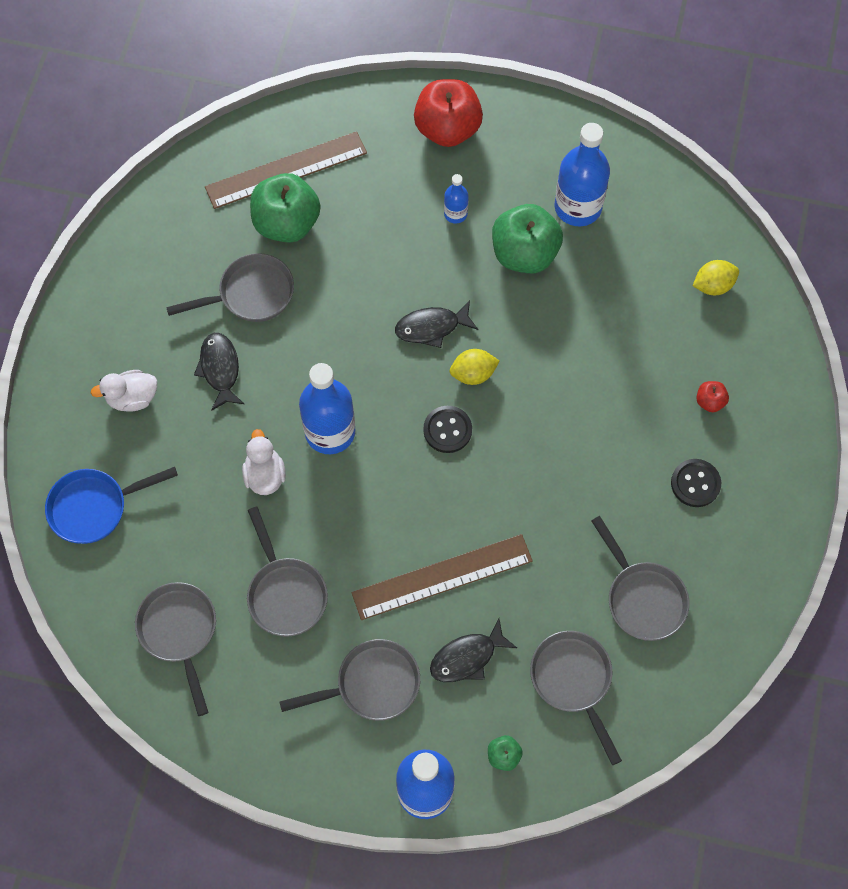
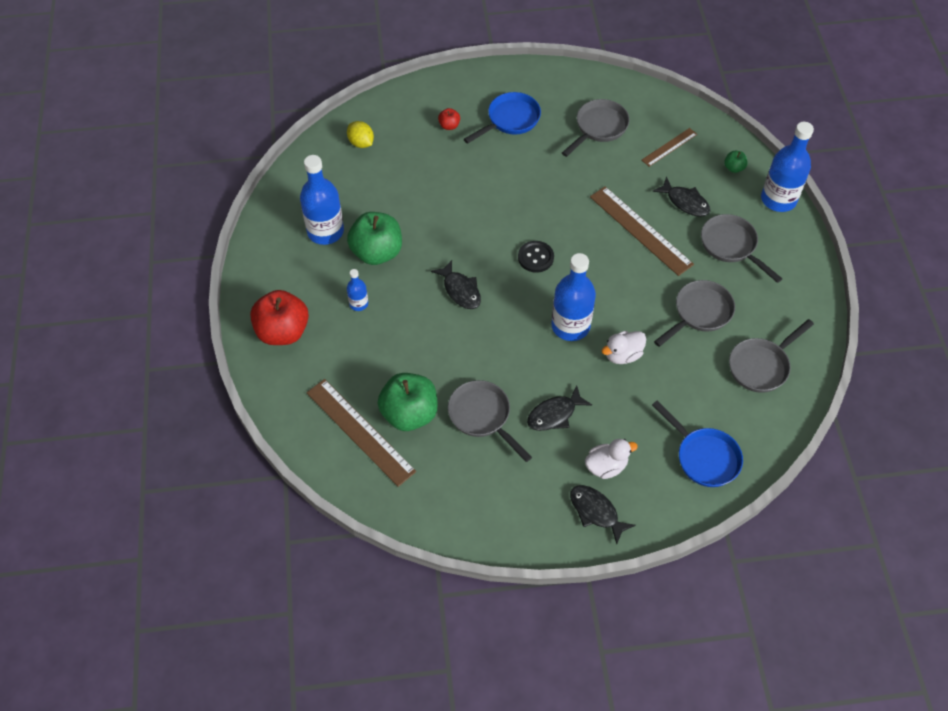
camera: 110 degrees left, 10 degrees down
(85, 366) = (596, 512): none -> black fish
(132, 398) = (606, 466): white duck -> white duck turned 75 degrees counterclockwise
(473, 374) = (486, 255): yellow lemon -> none
(573, 681) = (669, 147): grey pan -> brown ruler
(695, 483) = (510, 120): black button -> blue pan

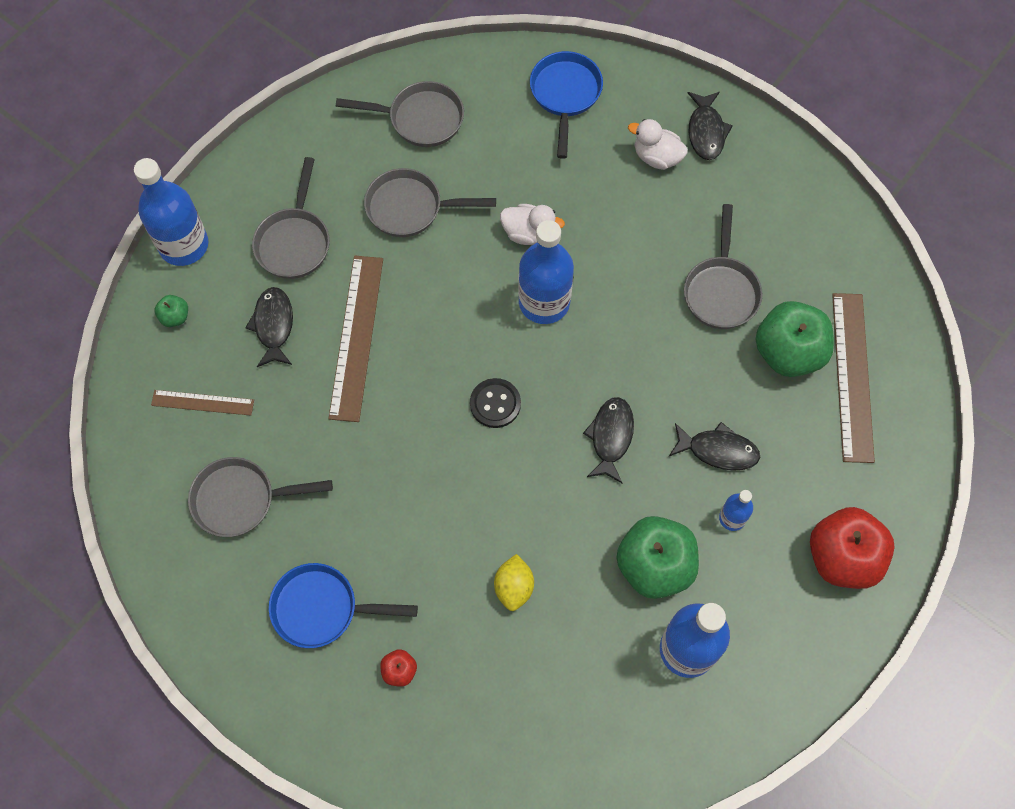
camera: 135 degrees left, 10 degrees up
(361, 143) = (528, 748): yellow lemon -> yellow lemon (514, 587)
(554, 414) = (652, 236): black fish -> black fish (718, 450)

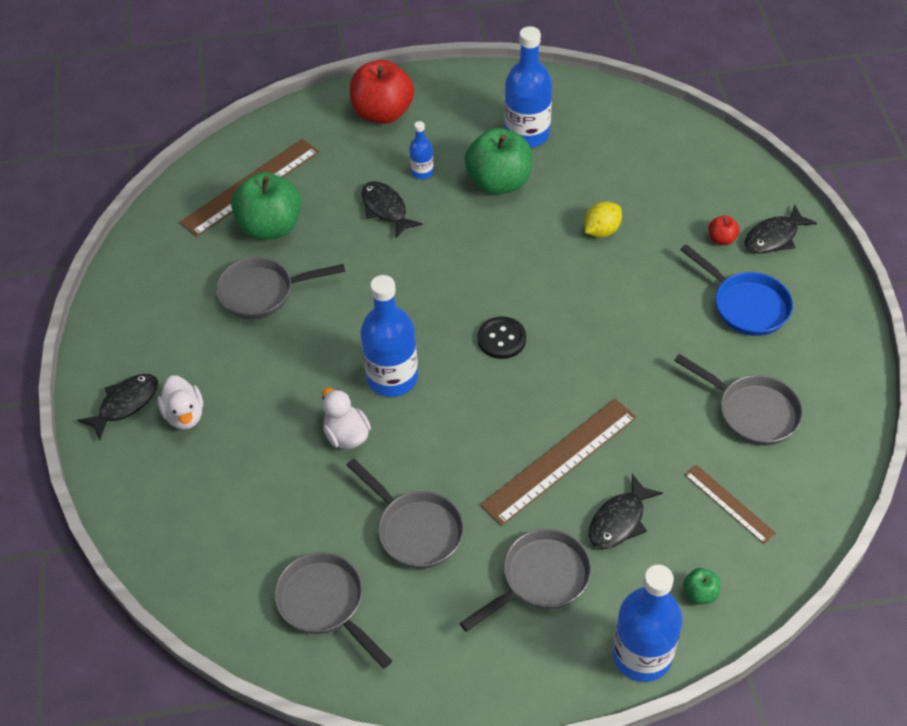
camera: 135 degrees left, 15 degrees down
(565, 95) = (187, 522): blue pan -> none
(611, 437) = (445, 264): black fish -> black fish (774, 237)
(721, 290) = (262, 292): grey pan -> grey pan turned 150 degrees counterclockwise

